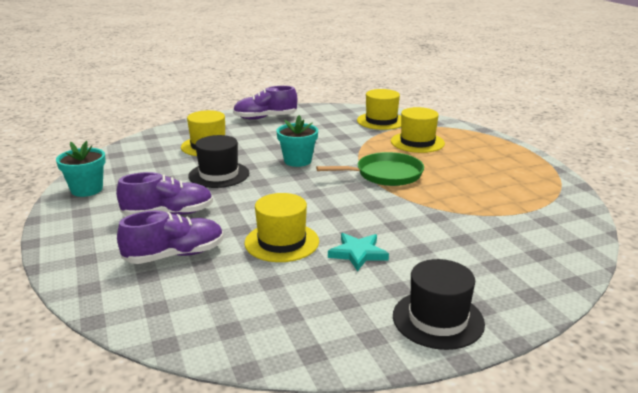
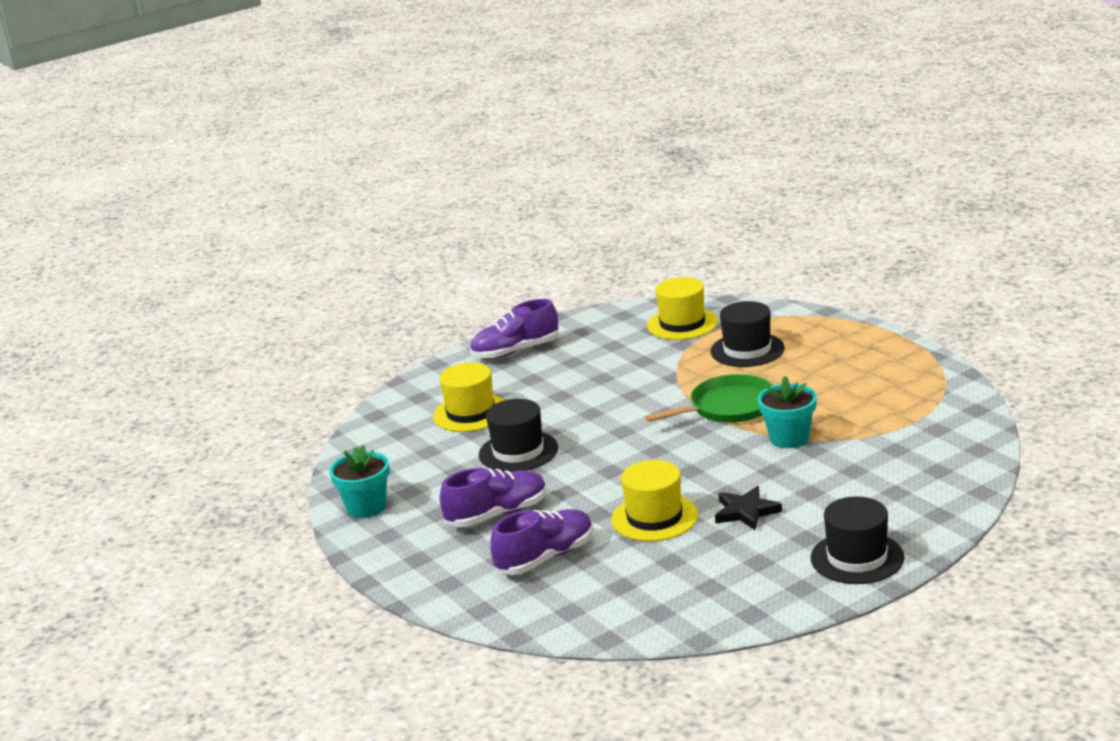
camera: 10 degrees left, 0 degrees up
(297, 161) = (606, 411): turquoise flower pot -> turquoise flower pot (789, 438)
(358, 253) = (746, 512): turquoise star -> black star
(417, 142) = (747, 350): yellow hat -> black hat

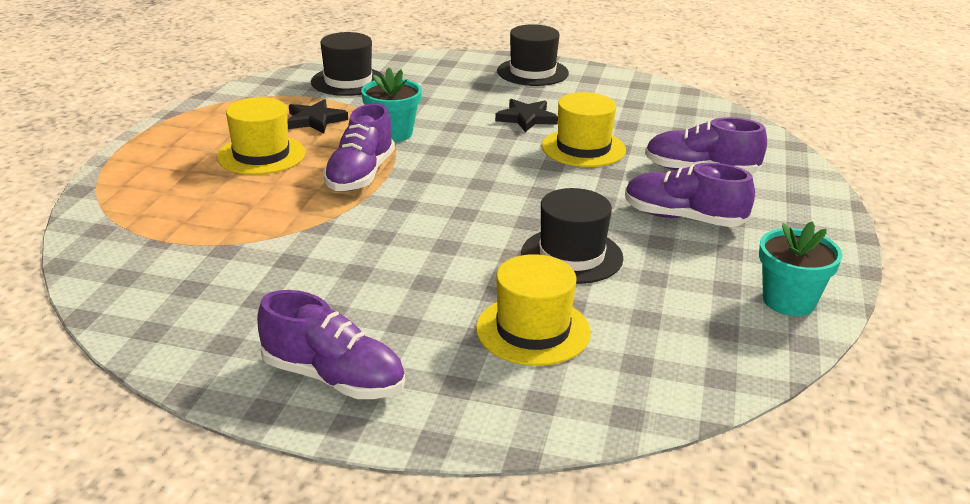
camera: 135 degrees left, 5 degrees up
(682, 324) = (162, 270): yellow hat -> yellow hat (261, 155)
(729, 407) = (360, 175): green pan -> purple shoe
(747, 350) = (216, 204): black hat -> black hat (348, 81)
(856, 411) = (314, 120): none -> black star

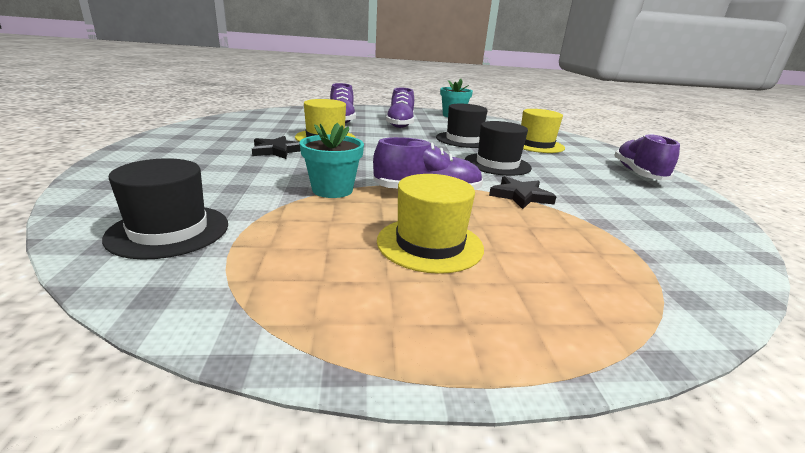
camera: 110 degrees left, 5 degrees down
(314, 120) = (315, 231): black star -> black star (520, 196)
(532, 72) = (158, 151): black hat -> black hat (497, 164)

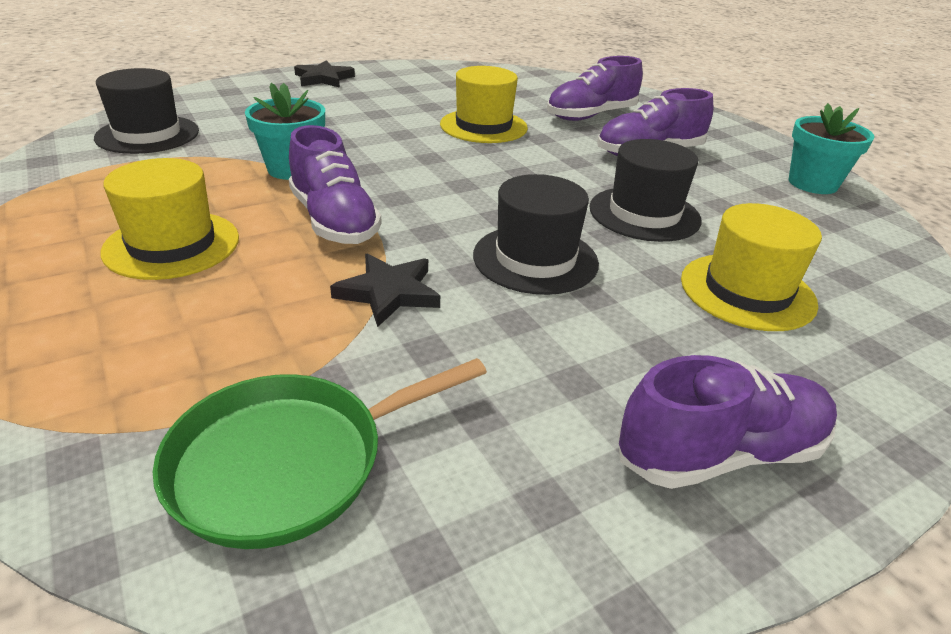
camera: 65 degrees right, 10 degrees up
(277, 150) = (394, 117): black star -> black star (323, 78)
(670, 241) = (288, 463): none -> green pan

